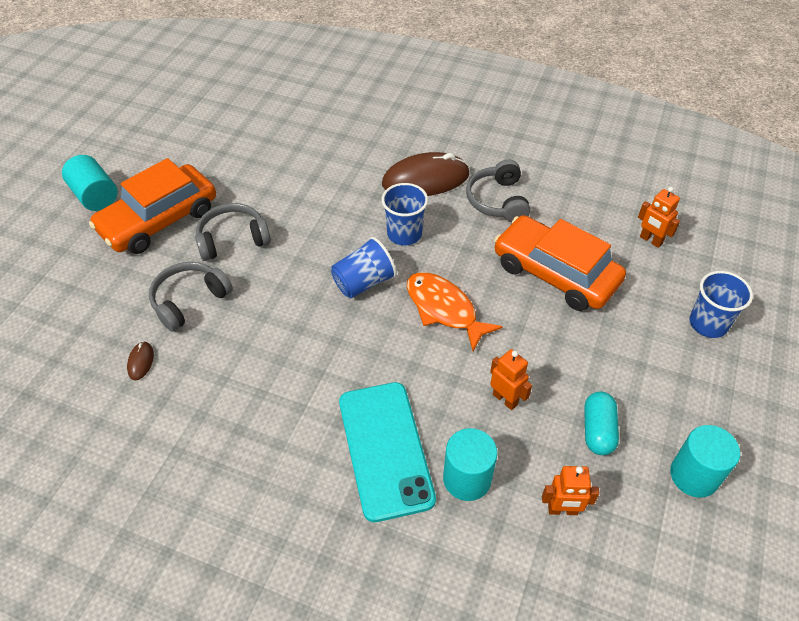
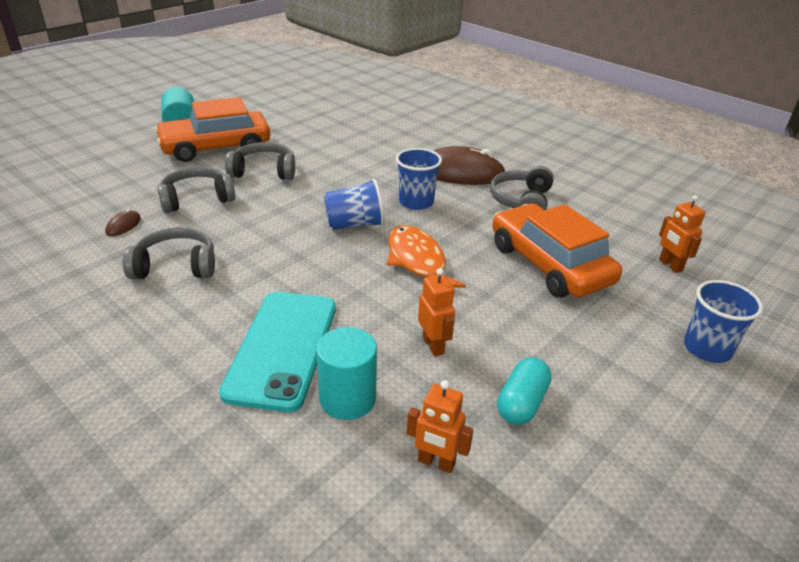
camera: 20 degrees right, 15 degrees down
(229, 394) = (176, 266): none -> grey headphones
(694, 475) = (620, 484): turquoise cylinder -> none

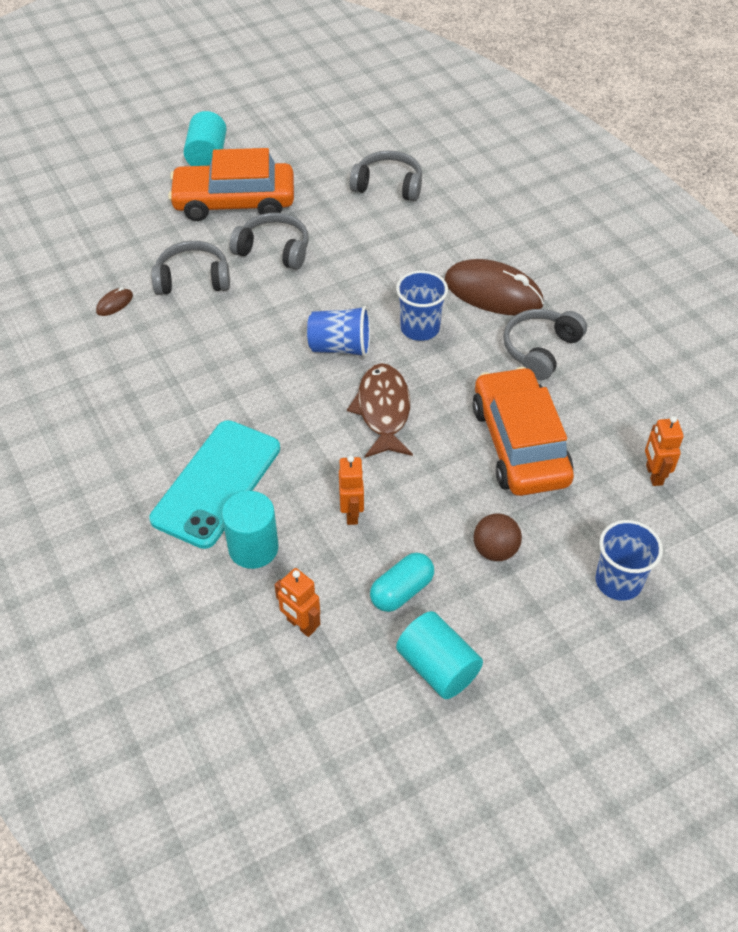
camera: 20 degrees right, 15 degrees up
(176, 266) = (150, 367): grey headphones -> grey headphones (388, 185)
(417, 261) = (383, 410): orange fish -> brown fish
(585, 347) = (495, 550): none -> brown ball
(603, 467) = (438, 667): none -> turquoise cylinder

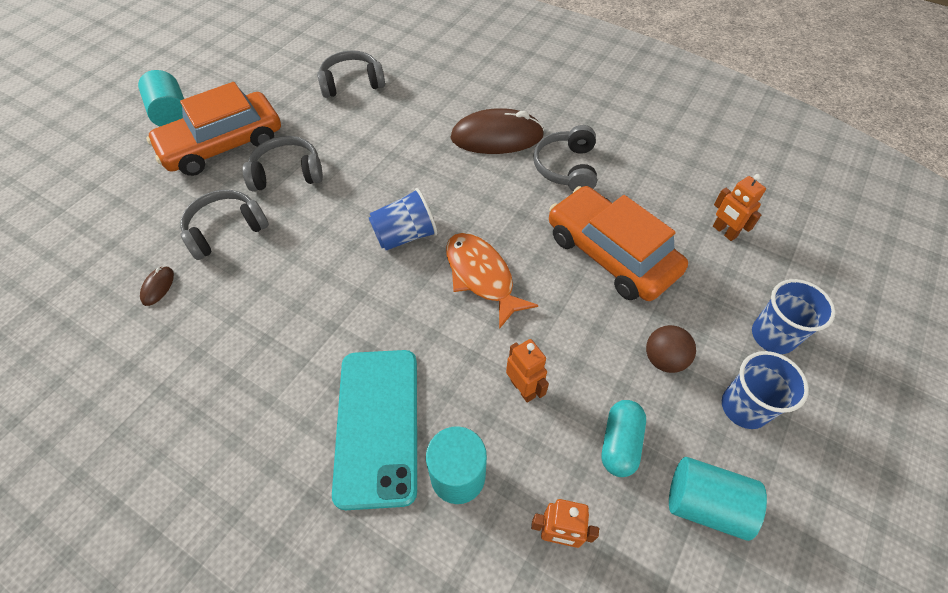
camera: 30 degrees left, 5 degrees up
(383, 410) = (481, 276): brown fish -> orange fish
(420, 328) = (460, 190): blue cup -> blue cup (744, 407)

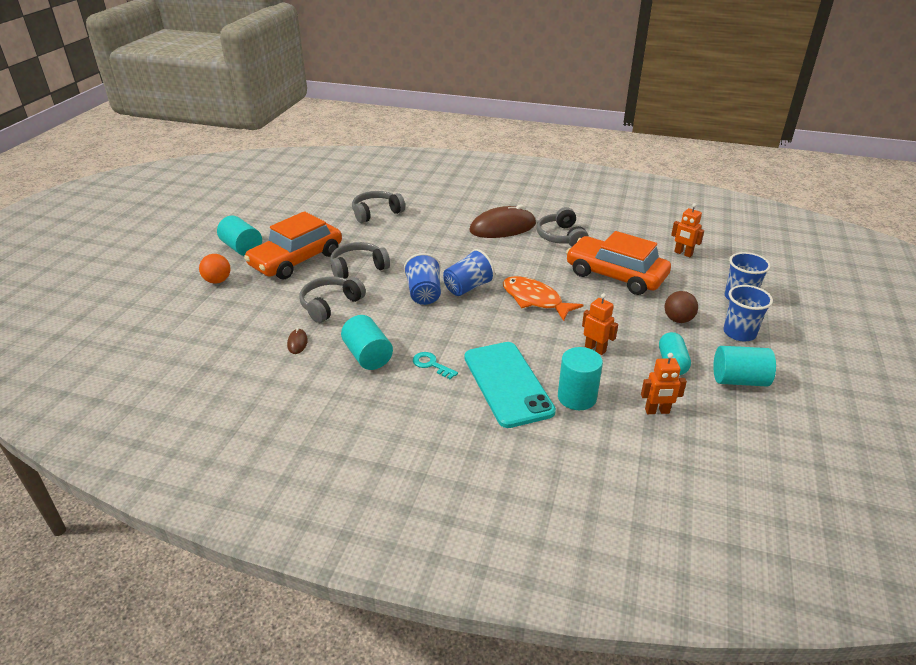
camera: 15 degrees left, 20 degrees down
(120, 162) = (217, 281): none -> orange ball
(228, 330) = (368, 356): none -> turquoise cylinder
(297, 365) = (431, 365): none -> turquoise key
(346, 235) = (424, 294): none -> blue cup

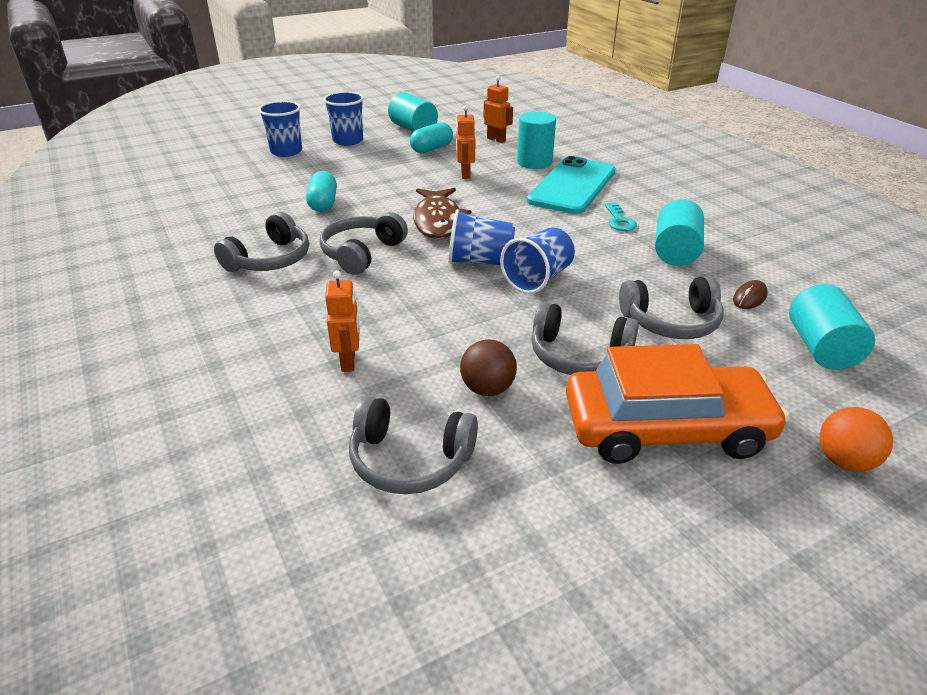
camera: 135 degrees left, 0 degrees up
(242, 248) = (764, 528): turquoise cylinder -> turquoise cylinder (821, 348)
(502, 228) = (297, 308): brown mouse -> none
(530, 261) = (362, 253): none -> grey headphones
(535, 300) = (438, 221): orange fish -> brown fish
(615, 275) = (323, 203): orange car -> turquoise capsule
(678, 319) = (364, 161): brown ball -> brown ball (487, 389)
(683, 253) = (223, 189): orange robot -> orange robot (349, 361)

